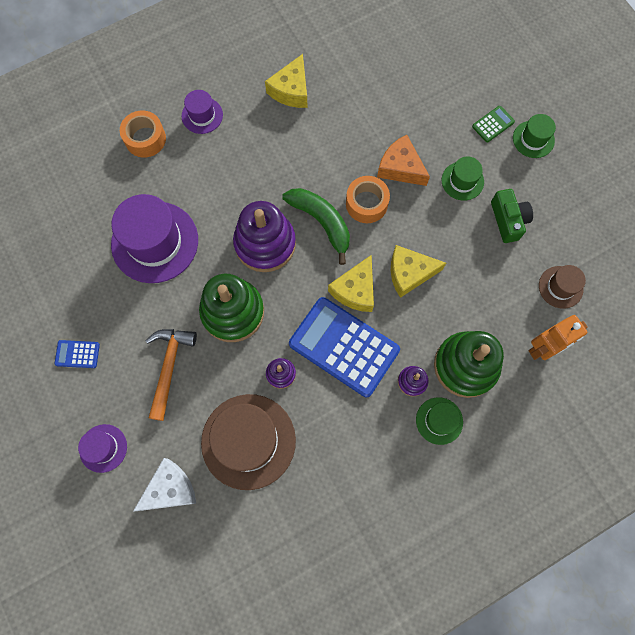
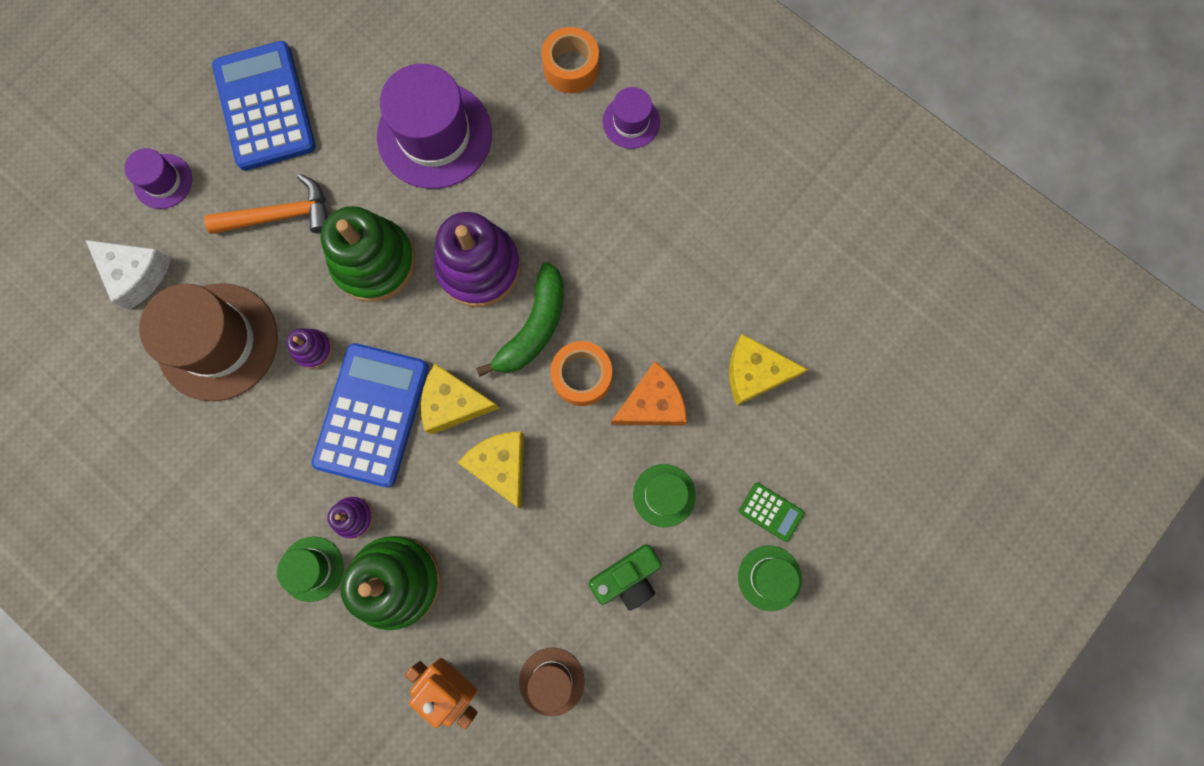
camera: 70 degrees right, 5 degrees up
(77, 354) = (265, 107): blue calculator -> blue calculator, size x2.36
(291, 90) = (713, 219): yellow cheese -> yellow cheese (754, 373)
(400, 167) = (652, 403): orange cheese -> orange cheese turned 45 degrees clockwise

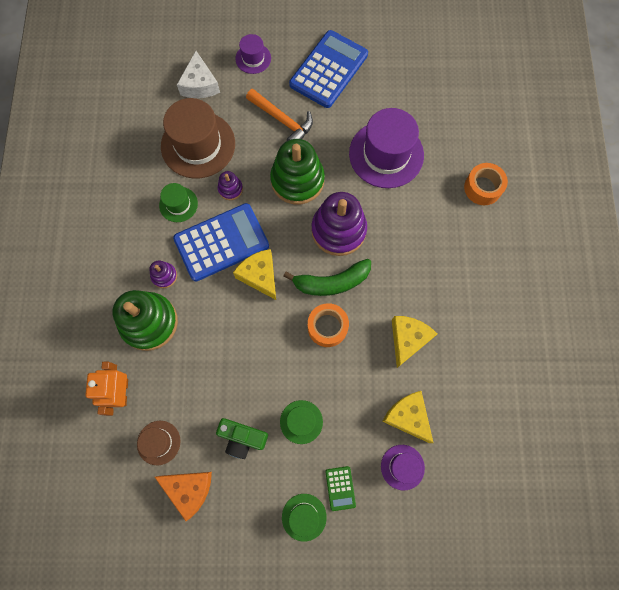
camera: 50 degrees right, 5 degrees down
(312, 568) = (124, 277): green hat -> green hat (178, 204)
(501, 466) = (247, 325): yellow cheese -> yellow cheese (408, 339)
(631, 122) = (483, 240): purple hat -> purple hat (402, 467)
(652, 403) = (344, 375): orange cheese -> orange cheese (189, 489)

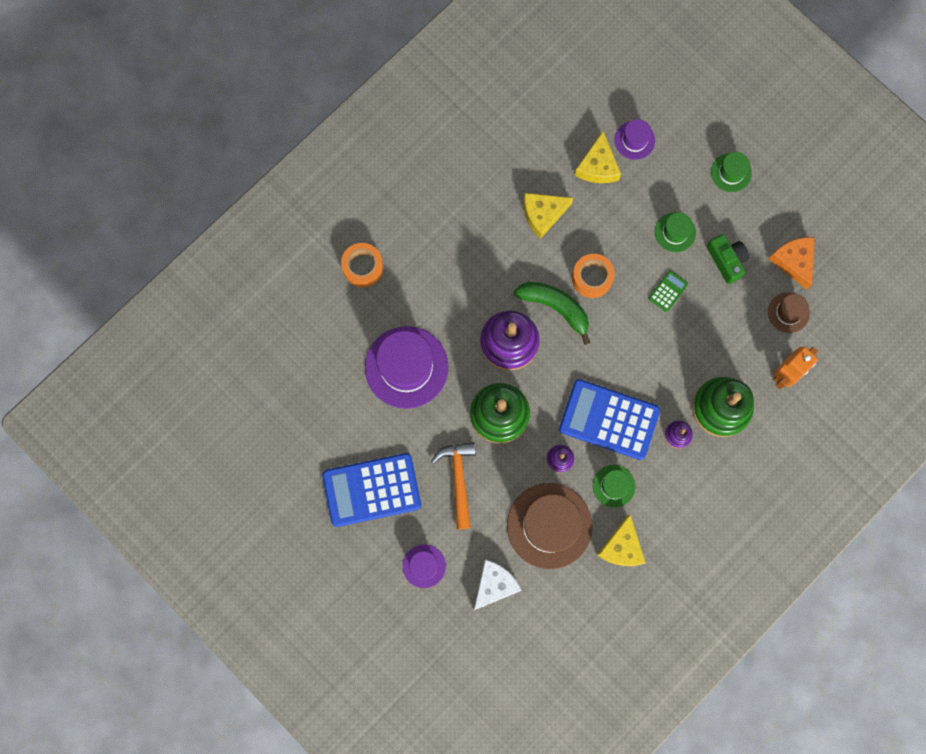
camera: 135 degrees left, 5 degrees up
(260, 275) = (604, 364): yellow cheese -> yellow cheese (621, 547)
(340, 488) = (689, 167): green calculator -> green calculator (668, 291)

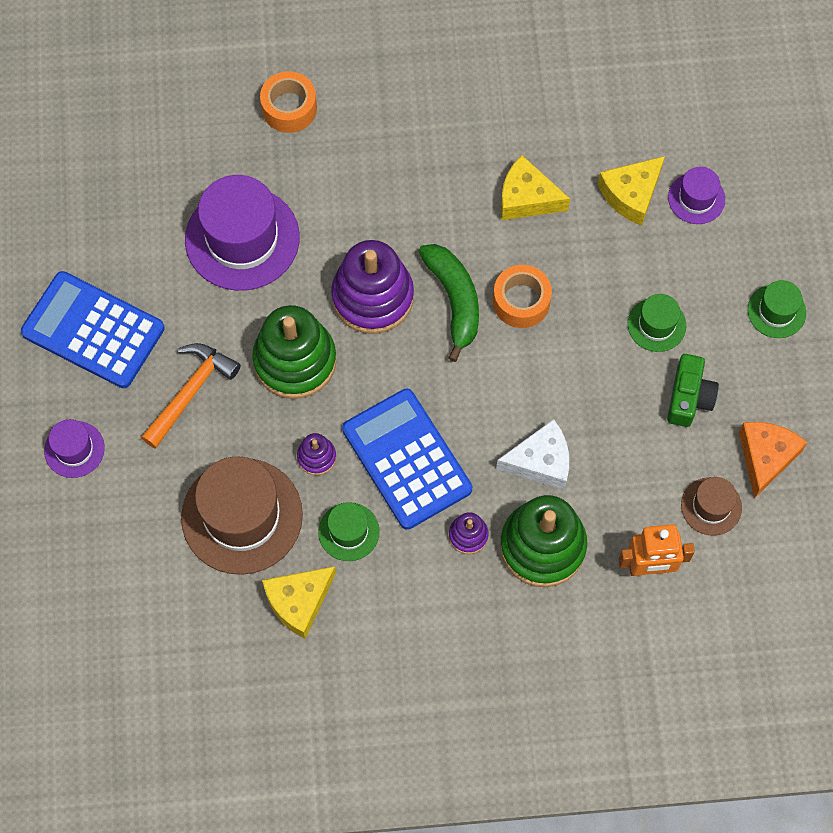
camera: 40 degrees right, 10 degrees down
(494, 585) = (128, 528): white cheese -> white cheese (541, 461)
(668, 291) = (593, 378): green calculator -> none

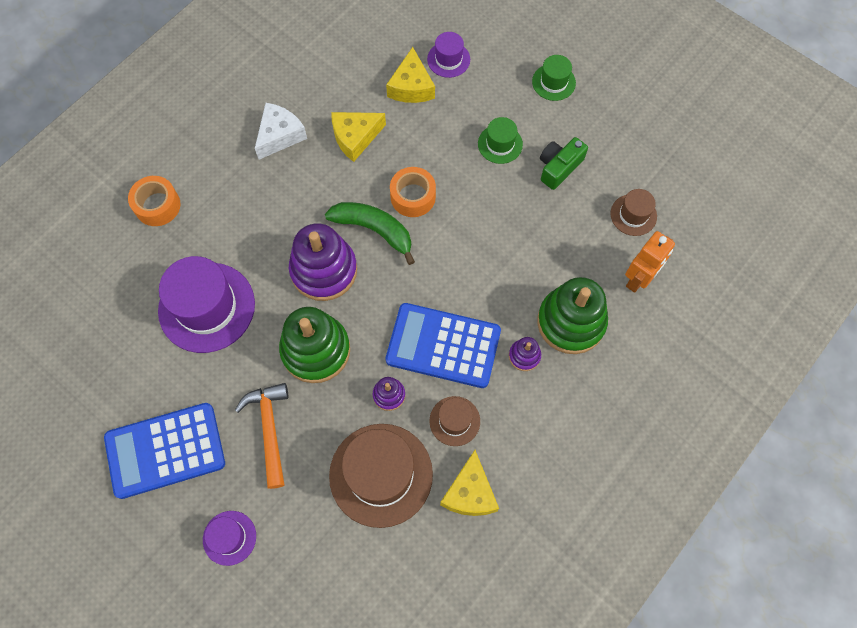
camera: 45 degrees left, 0 degrees up
(349, 531) = (454, 421): green hat -> brown hat
(541, 461) = (519, 276): white cheese -> white cheese (280, 135)
(689, 397) = (559, 167): green camera -> green camera turned 105 degrees counterclockwise
(766, 457) = (631, 163): orange cheese -> none

